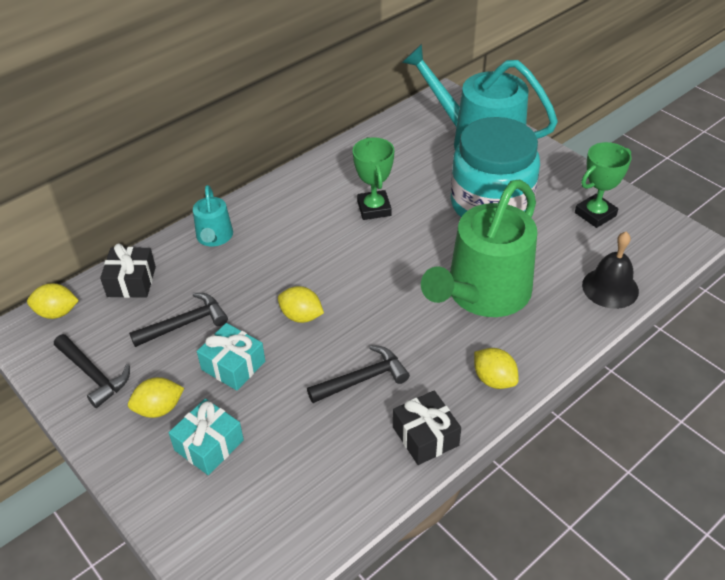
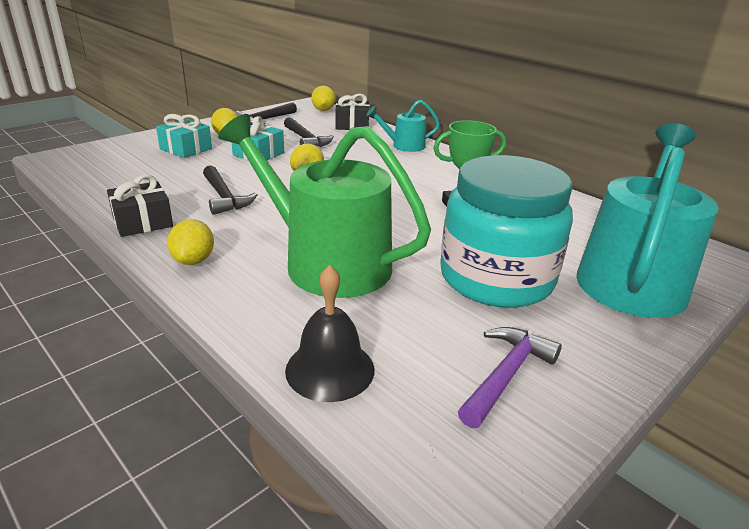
camera: 85 degrees right, 15 degrees down
(494, 379) = (194, 260): yellow lemon -> yellow lemon turned 45 degrees counterclockwise
(595, 214) = (506, 375): green trophy -> purple hammer

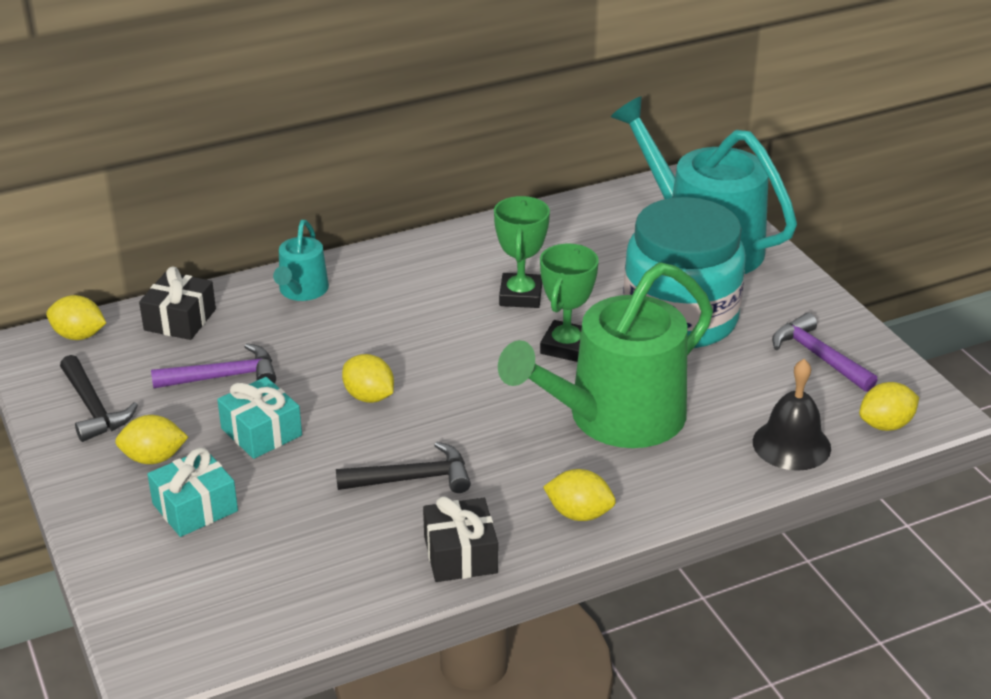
camera: 70 degrees left, 5 degrees up
(306, 140) = (223, 377): black hammer -> purple hammer
(404, 449) = (885, 425): none -> yellow lemon
(411, 231) = (566, 346): none -> green trophy

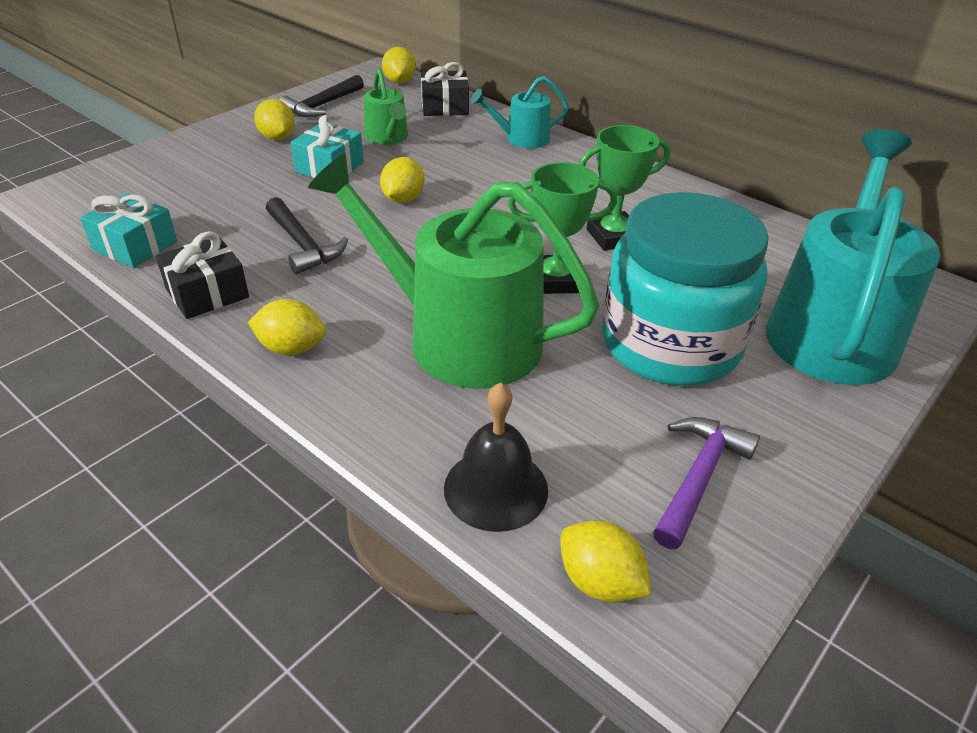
camera: 65 degrees right, 5 degrees up
(195, 507) = (227, 165): turquoise gift -> turquoise gift (135, 246)
(223, 377) = (388, 137): purple hammer -> green watering can
(579, 514) = (291, 348): yellow lemon -> yellow lemon turned 75 degrees counterclockwise

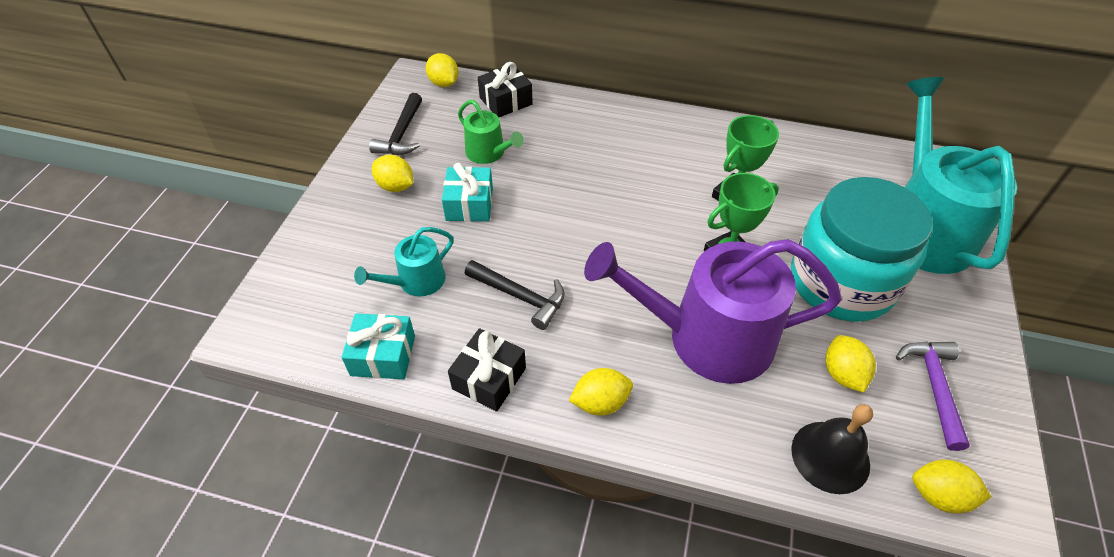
camera: 25 degrees left, 10 degrees up
(403, 199) = (557, 217): yellow lemon -> yellow lemon (842, 374)
(460, 337) = (707, 338): green watering can -> purple watering can
(522, 139) = (594, 118): turquoise watering can -> turquoise watering can (416, 281)

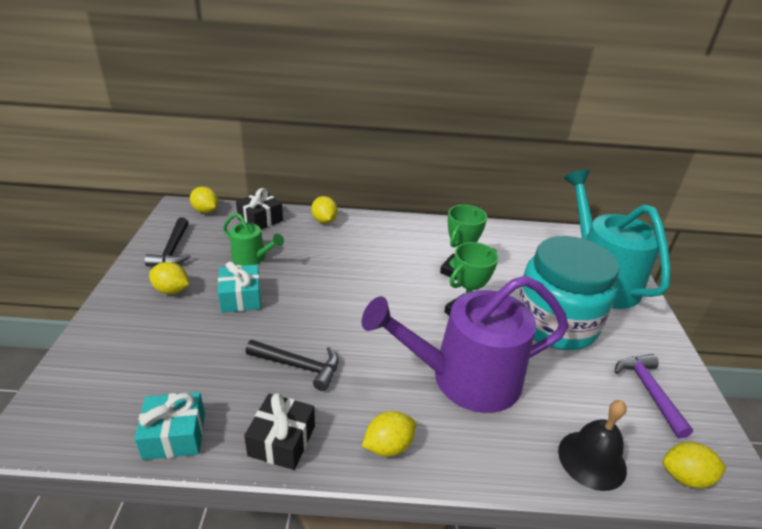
camera: 15 degrees left, 15 degrees down
(416, 281) = (200, 365): turquoise watering can -> none
(842, 374) = (579, 391): yellow lemon -> yellow lemon (324, 221)

